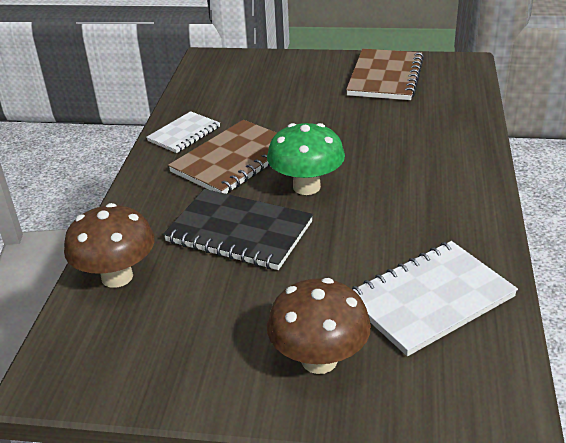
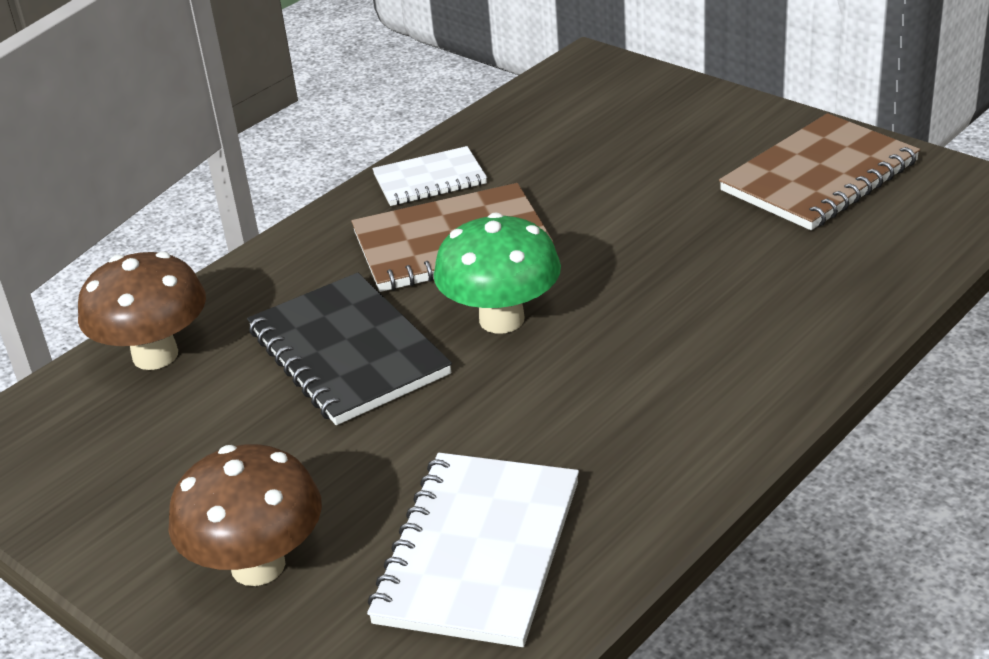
camera: 35 degrees right, 0 degrees up
(430, 299) = (478, 552): white notebook -> white notebook turned 75 degrees counterclockwise

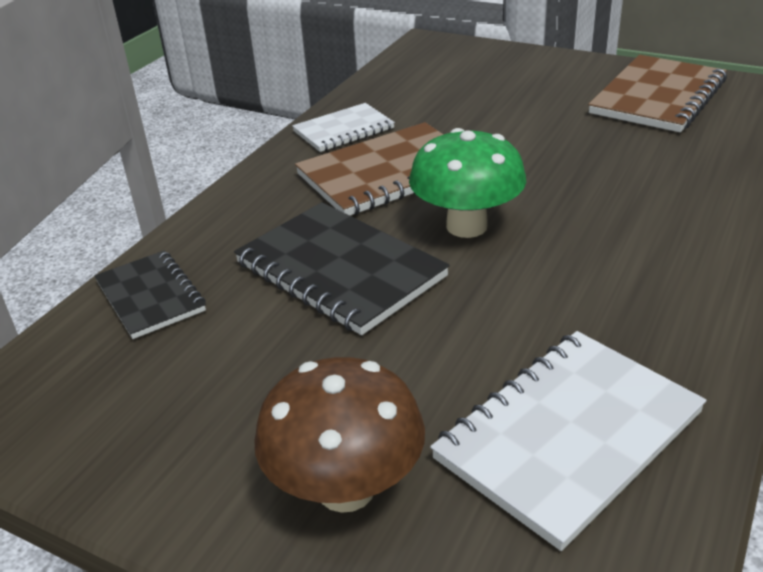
camera: 15 degrees left, 0 degrees up
(155, 355) = (150, 296): brown mushroom -> black notebook
(478, 552) = (568, 436): white notebook -> white notebook turned 45 degrees clockwise

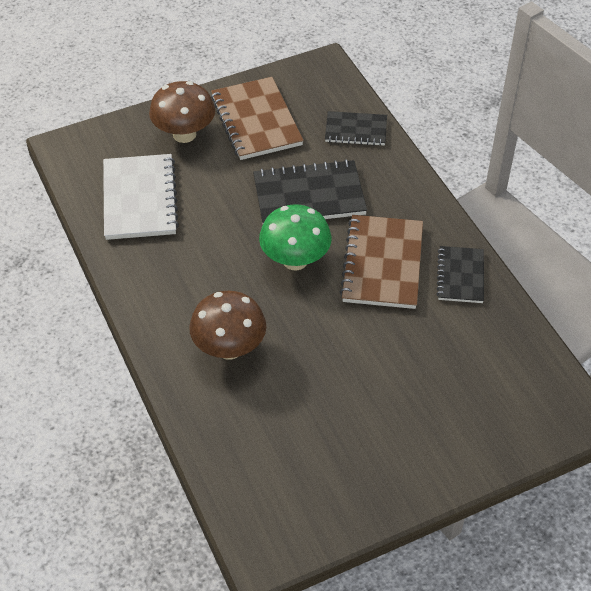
camera: 125 degrees right, 15 degrees up
(344, 130) = (460, 276): white notebook -> black notebook
(657, 204) = (229, 348): none -> brown mushroom
(658, 97) = (339, 468): brown notebook -> brown notebook (256, 121)

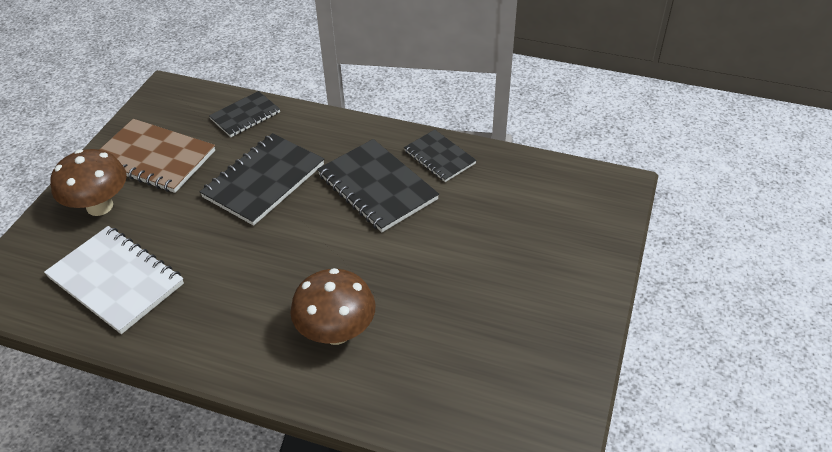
camera: 45 degrees left, 5 degrees down
(295, 260) = (309, 231): green mushroom -> none
(382, 264) = (377, 187): brown notebook -> black notebook

